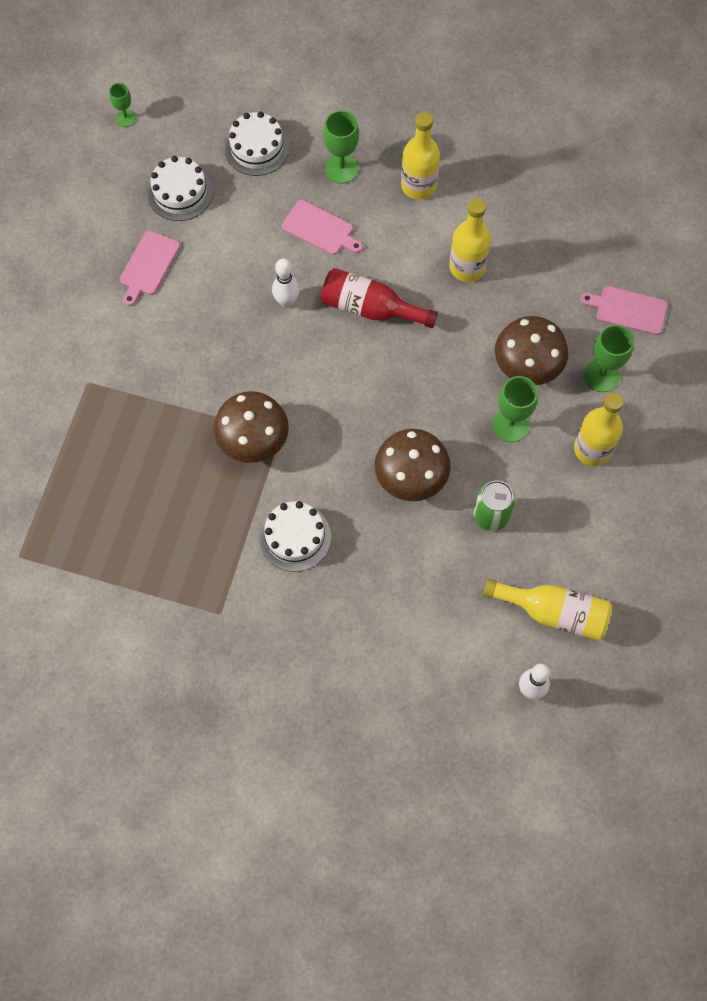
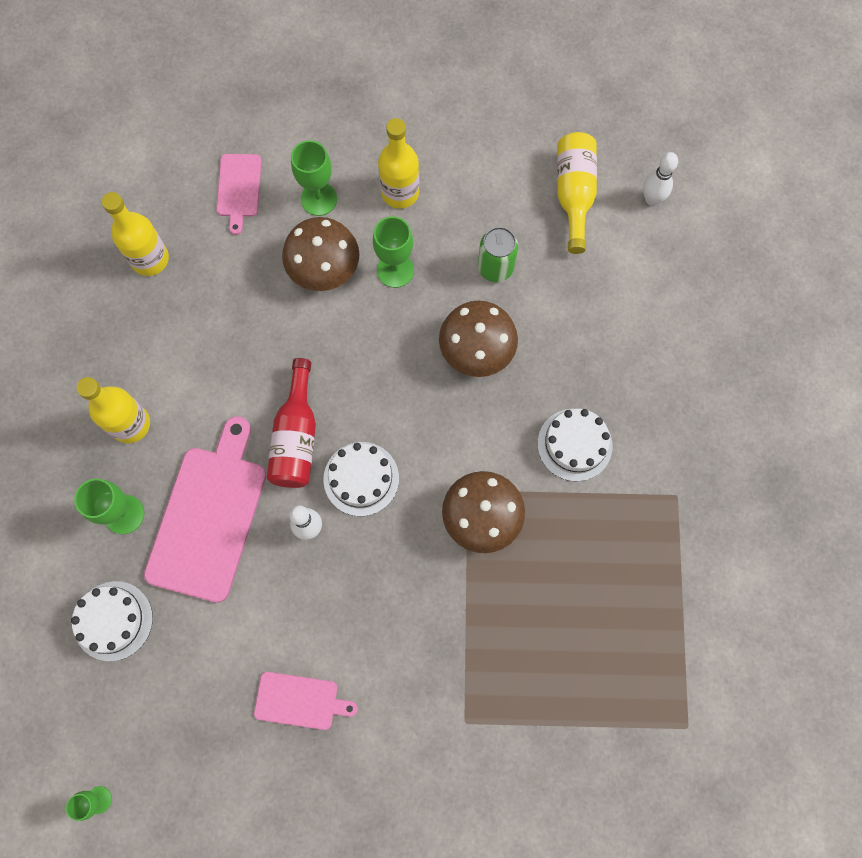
camera: 105 degrees left, 5 degrees up
(180, 192) = (193, 695): white cake -> white cake (361, 478)
(320, 229) = (209, 516): pink cutting board -> pink cutting board, size x1.92
(467, 267) = (223, 350): yellow bottle -> yellow bottle (150, 259)

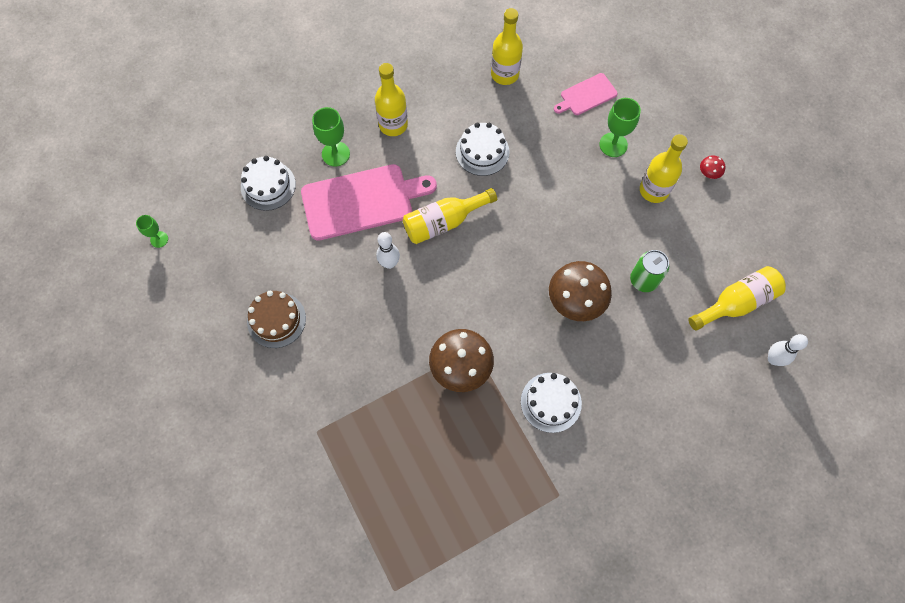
camera: 60 degrees right, 5 degrees down
(296, 437) = (444, 222): red bottle -> yellow bottle
(300, 701) = (276, 320): pink cutting board -> brown cake
(324, 268) = (568, 174): brown mushroom -> none
(361, 478) = (440, 276): white cake -> white cake (482, 152)
(395, 270) = (597, 218): green goblet -> none
(414, 125) = (709, 172): none -> red mushroom

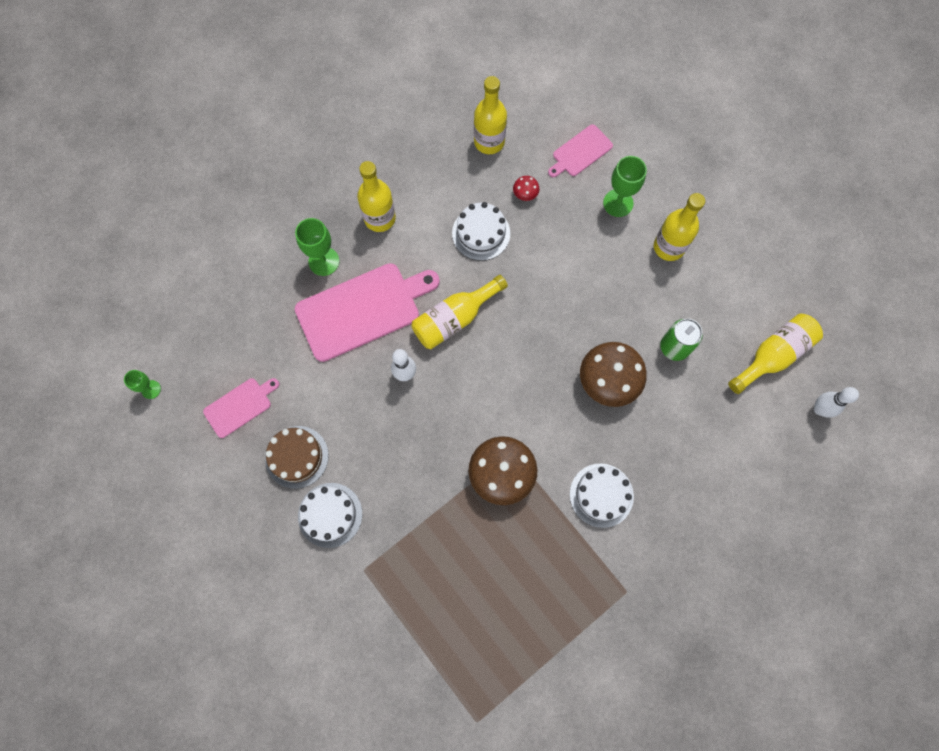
camera: 10 degrees left, 5 degrees up
(235, 267) = (240, 406): none -> pink cutting board
(268, 185) = (257, 309): white cake -> white cake (330, 515)
(709, 172) = (723, 218): red mushroom -> red mushroom (525, 194)

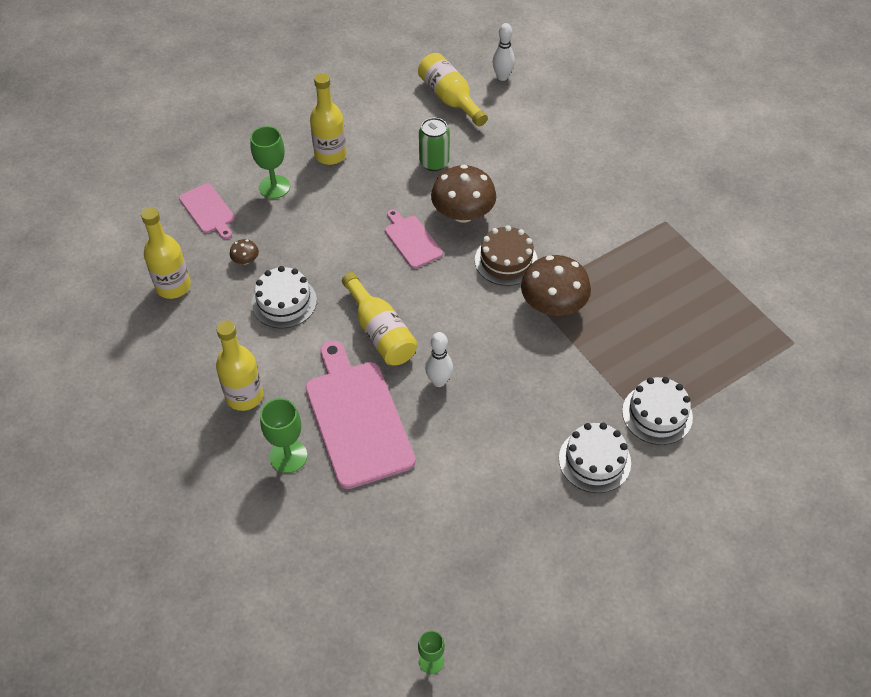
camera: 85 degrees left, 20 degrees down
(240, 406) = (462, 553): pink cutting board -> pink cutting board (411, 240)
(297, 457) = (527, 492): brown cake -> brown cake (506, 260)
(525, 194) = (245, 260): red mushroom -> brown mushroom
(601, 495) = (576, 230): white cake -> white cake (657, 414)

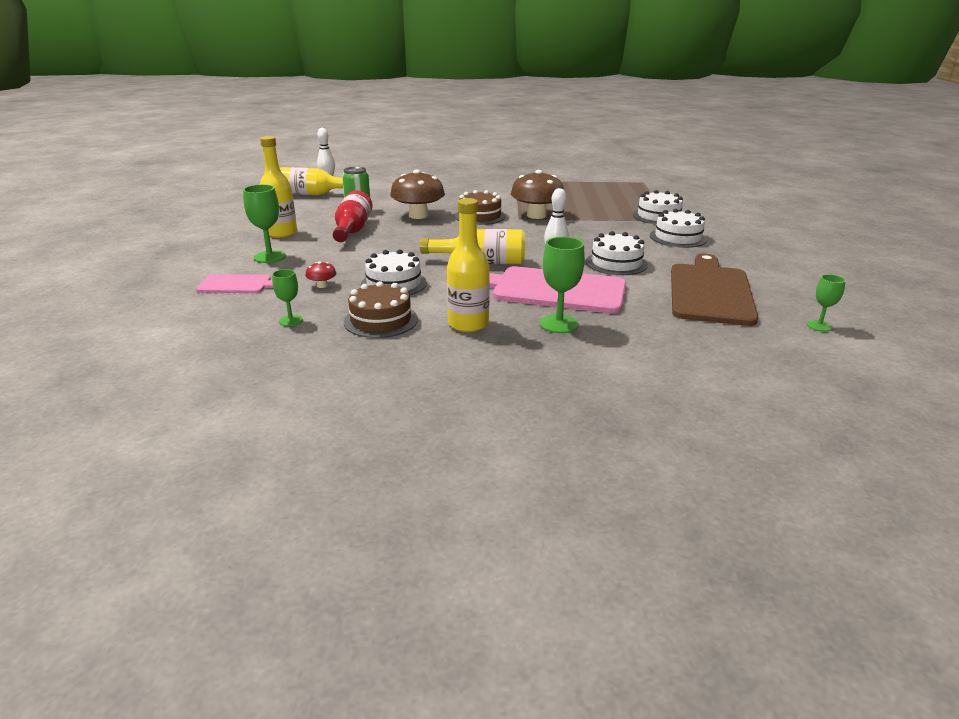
camera: 55 degrees left, 25 degrees down
(173, 286) = (291, 320): yellow bottle -> green goblet
(211, 338) = (381, 320): none -> brown cake
(245, 260) = (322, 285): brown mushroom -> red mushroom
(379, 194) = (352, 230): none -> red bottle
(411, 240) = (413, 233): pink cutting board -> none
(450, 544) = (710, 292): none -> brown cutting board
(465, 437) = (616, 263): none -> white cake

